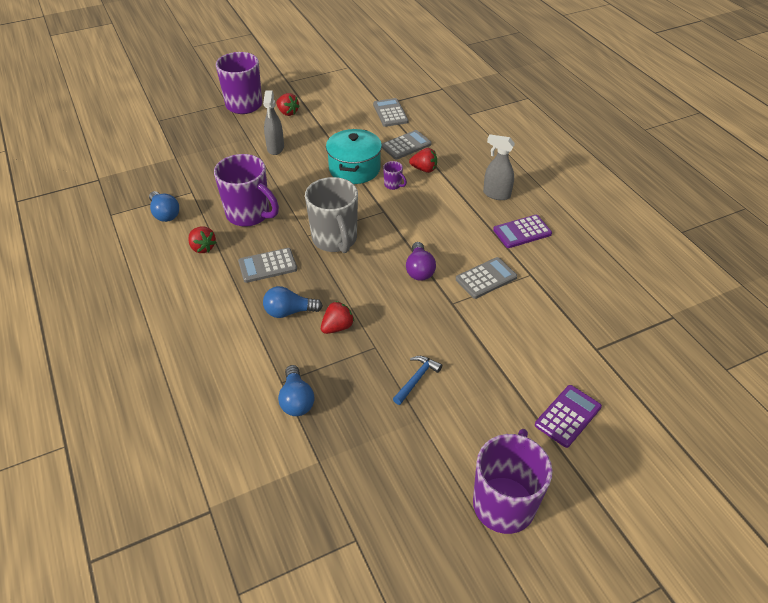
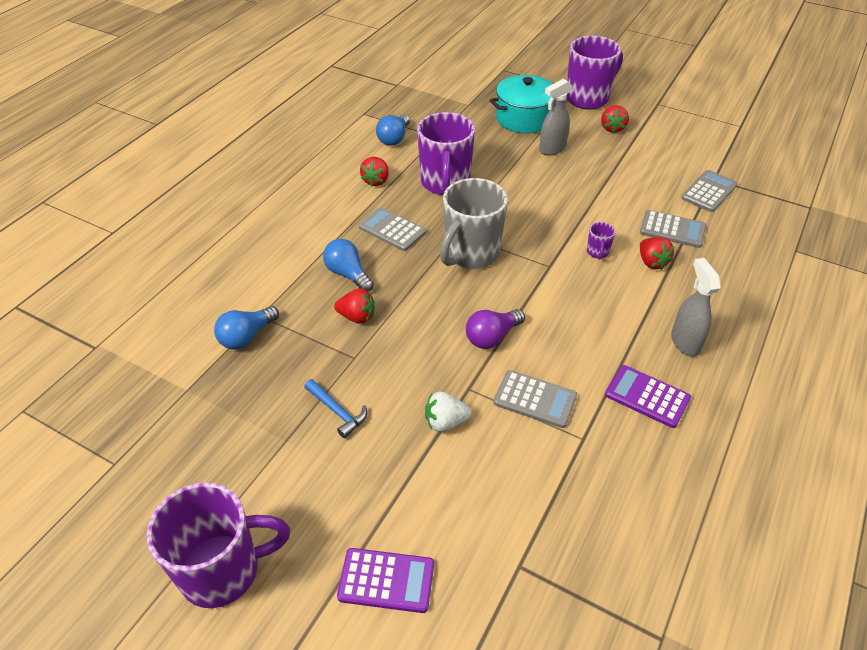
camera: 55 degrees right, 0 degrees up
(354, 169) = (587, 213): turquoise pot -> turquoise pot (524, 119)
(416, 379) = (337, 411): blue hammer -> blue hammer turned 45 degrees clockwise
(470, 328) = (445, 422): none -> white strawberry

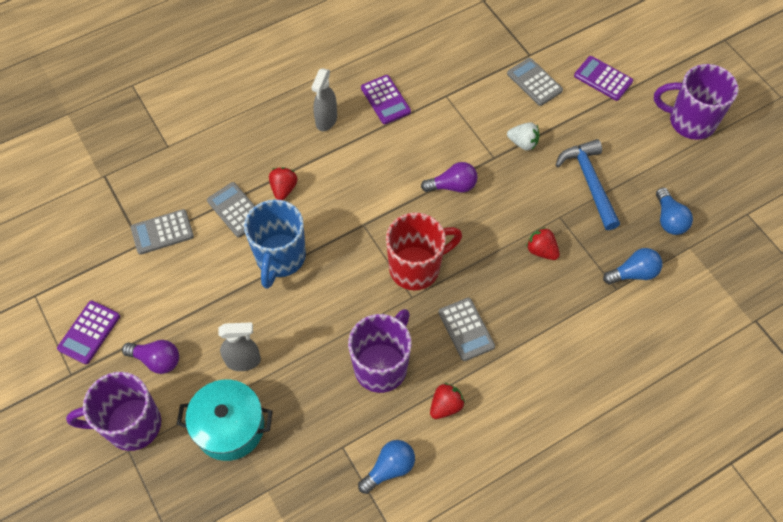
camera: 150 degrees left, 15 degrees up
(337, 411) = (589, 182): blue hammer -> blue hammer, size x1.78
(348, 274) = (529, 297): blue light bulb -> blue light bulb (669, 219)
(470, 254) = (416, 268): grey mug -> red mug
(535, 399) = (456, 130): grey calculator -> grey calculator (534, 82)
(595, 213) = (280, 258): none -> blue mug
(597, 252) = (315, 218): purple mug -> none
(612, 128) = (157, 360): red strawberry -> purple light bulb
(676, 123) = (89, 332): none -> purple calculator

